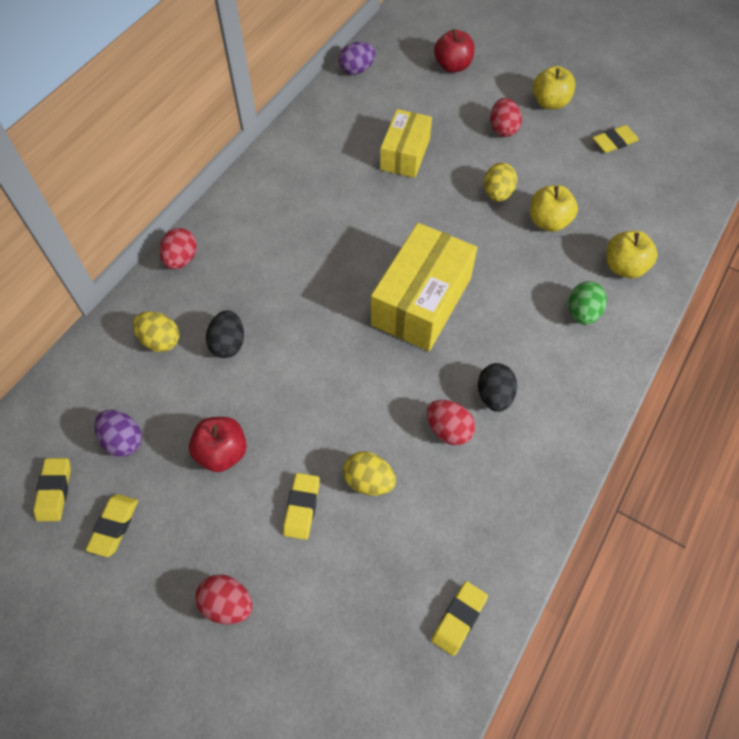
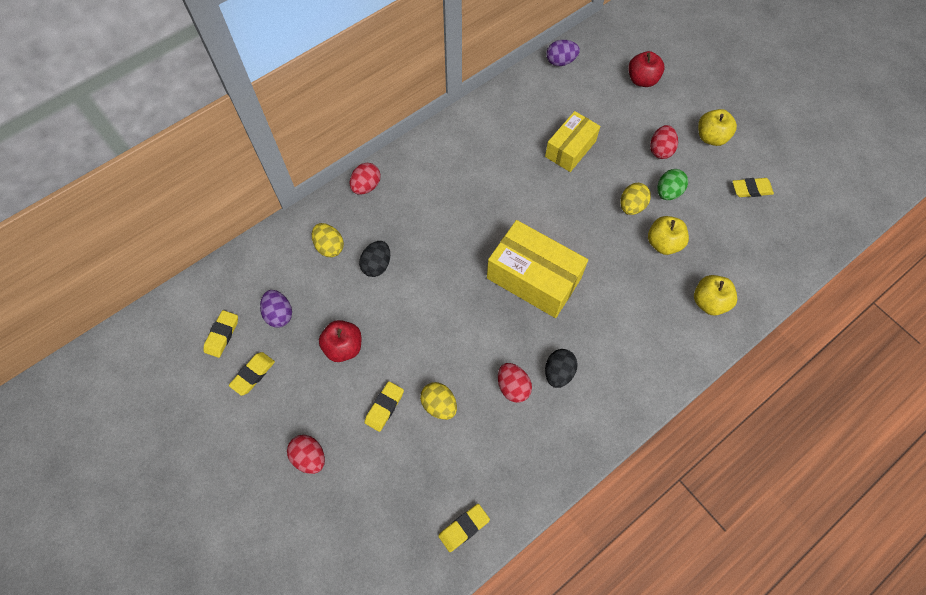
camera: 20 degrees right, 5 degrees up
(421, 301) = (533, 278): yellow box -> yellow box turned 75 degrees clockwise
(582, 313) = (657, 329): green egg -> green egg (668, 192)

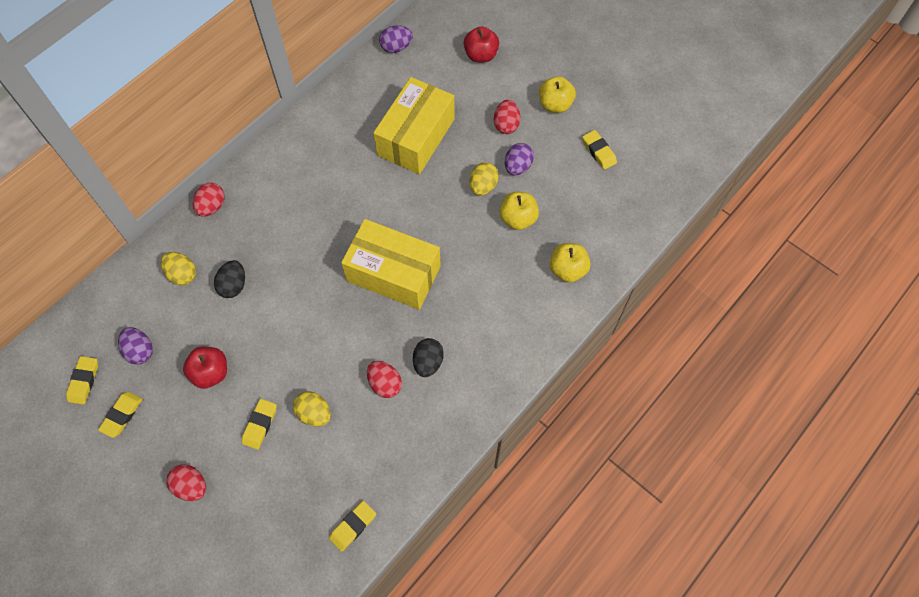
camera: 10 degrees left, 0 degrees up
(570, 149) = (416, 137): yellow box -> yellow box, size x1.56
(668, 192) = (517, 167): green egg -> purple egg
(751, 189) = (599, 151): yellow eraser -> yellow eraser turned 75 degrees clockwise

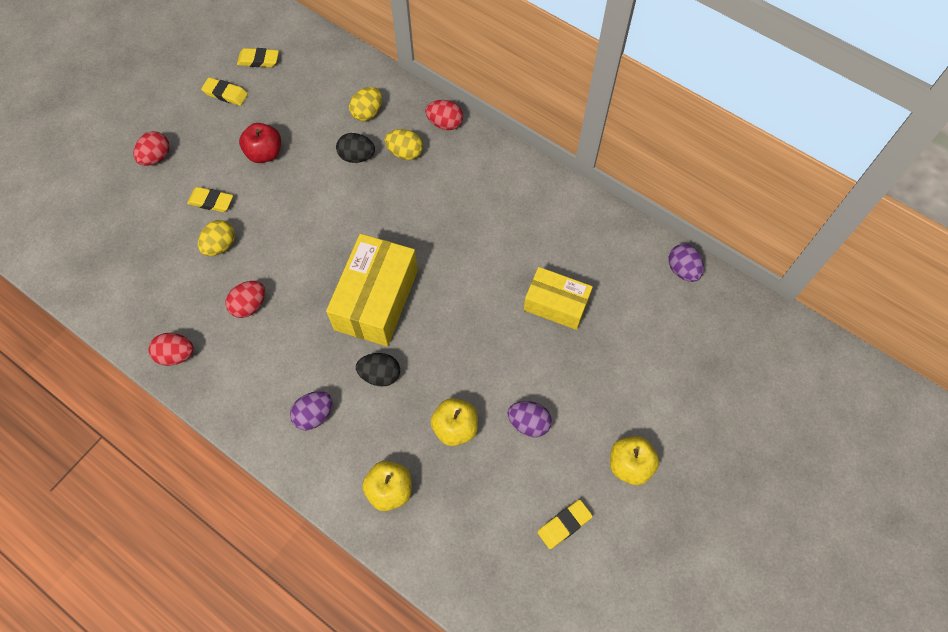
camera: 85 degrees right, 0 degrees up
(140, 351) = (287, 95): purple egg -> purple egg (314, 415)
(353, 526) = (106, 293): yellow eraser -> none
(416, 137) = (556, 304): yellow box -> yellow box, size x0.64
(428, 362) = (272, 344): black egg -> black egg (380, 375)
(481, 55) = (691, 368): red apple -> none
(483, 186) = (496, 384): yellow egg -> yellow egg (405, 153)
(506, 125) = (588, 405): red egg -> red egg (176, 355)

